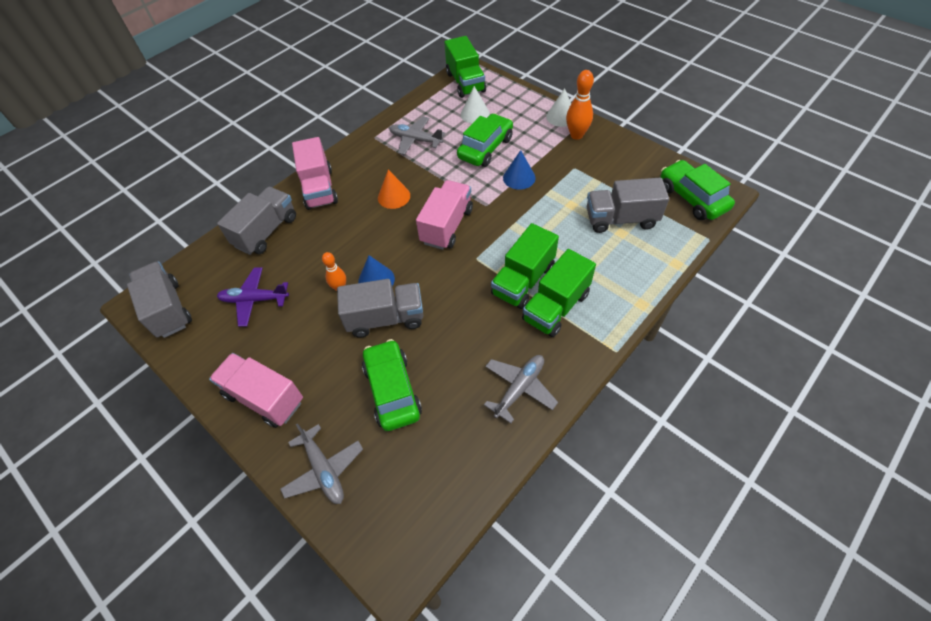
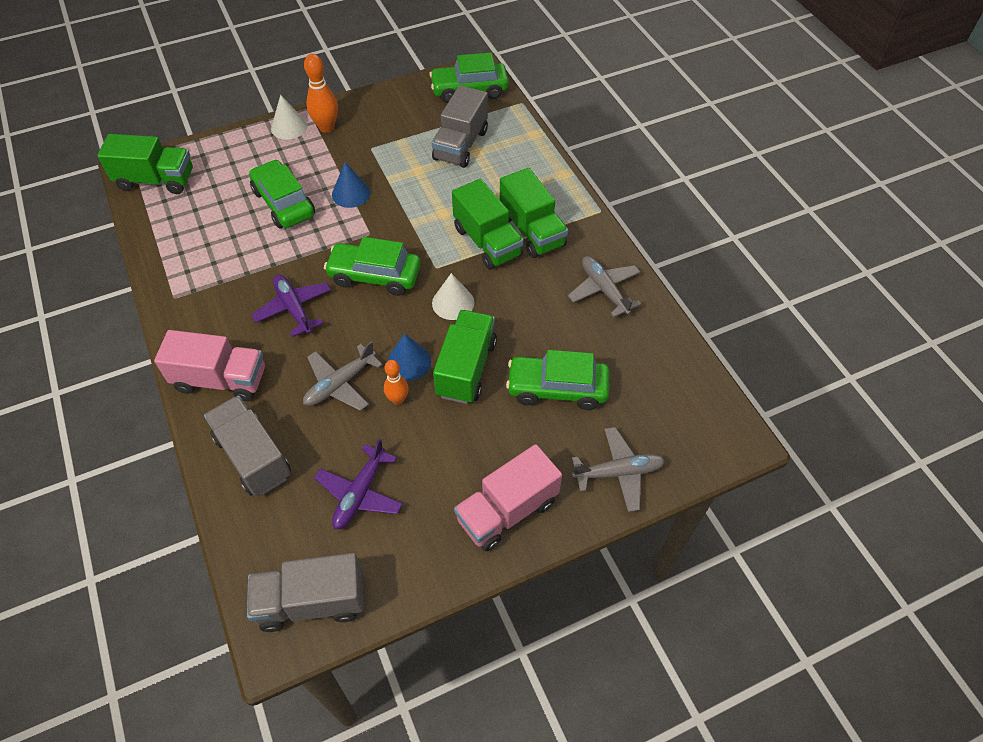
camera: 70 degrees left, 0 degrees up
(385, 318) = (466, 368): grey truck -> green truck
(394, 196) = (294, 308): orange cone -> purple plane
(415, 140) = (216, 259): grey plane -> grey plane (340, 384)
(447, 226) = (375, 276): pink truck -> green car
(475, 114) = (220, 192): white cone -> white cone (453, 303)

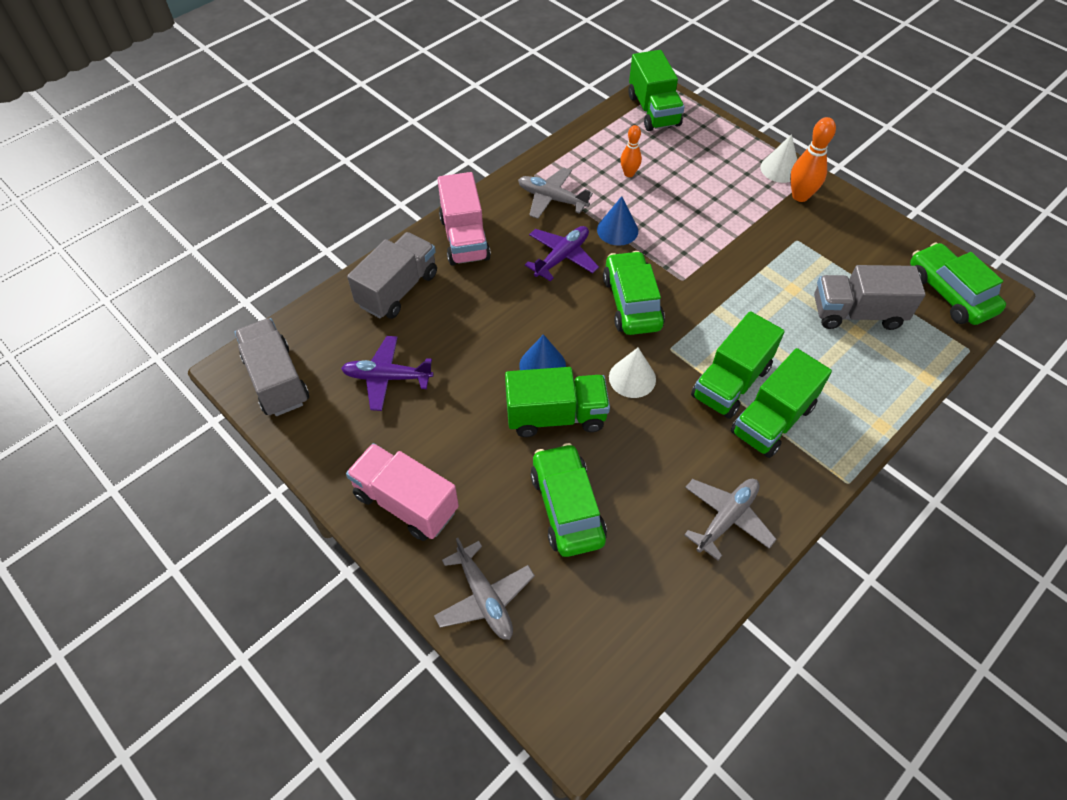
camera: 70 degrees right, 0 degrees up
(284, 203) = (681, 203): green car -> none
(340, 384) = (495, 321): grey plane -> grey plane (552, 199)
(351, 193) = (725, 247): blue cone -> blue cone (617, 230)
(398, 399) = (496, 371): orange bowling pin -> orange bowling pin (629, 173)

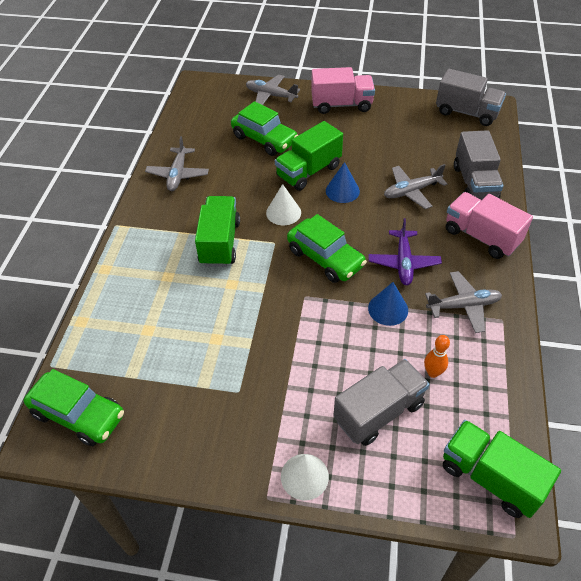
camera: 145 degrees right, 5 degrees down
(387, 377) = (416, 141): purple plane -> none
(471, 320) = (411, 191): none -> grey plane
(772, 420) = (179, 235): green truck -> none
(800, 196) = (264, 450): orange bowling pin -> none
(856, 313) = (154, 346): grey truck -> grey truck (379, 412)

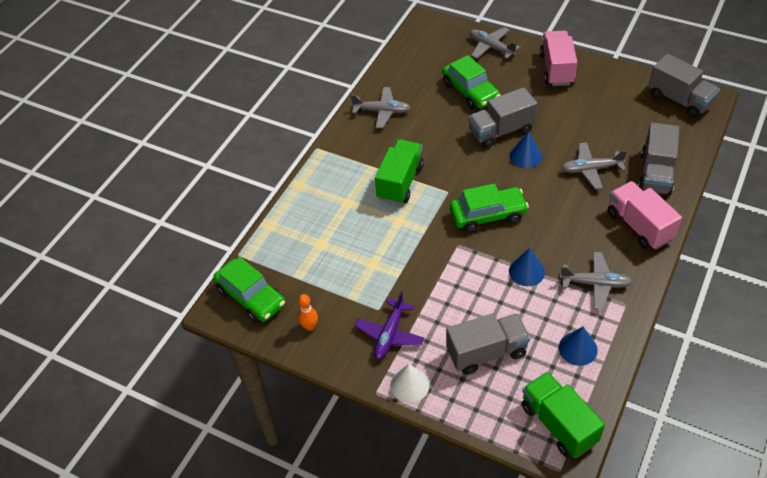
camera: 20 degrees right, 0 degrees up
(178, 174) = (382, 111): grey plane -> grey plane turned 105 degrees counterclockwise
(283, 212) = (464, 166): white cone -> none
(308, 171) = (501, 131): green truck -> grey truck
(325, 258) = (488, 215): green car -> green car turned 75 degrees counterclockwise
(341, 105) = (556, 69): pink truck -> pink truck turned 105 degrees counterclockwise
(403, 262) = (556, 234): purple plane -> purple plane (389, 334)
(433, 372) = (544, 333): orange bowling pin -> orange bowling pin (310, 326)
(474, 382) = (578, 348): none -> blue cone

